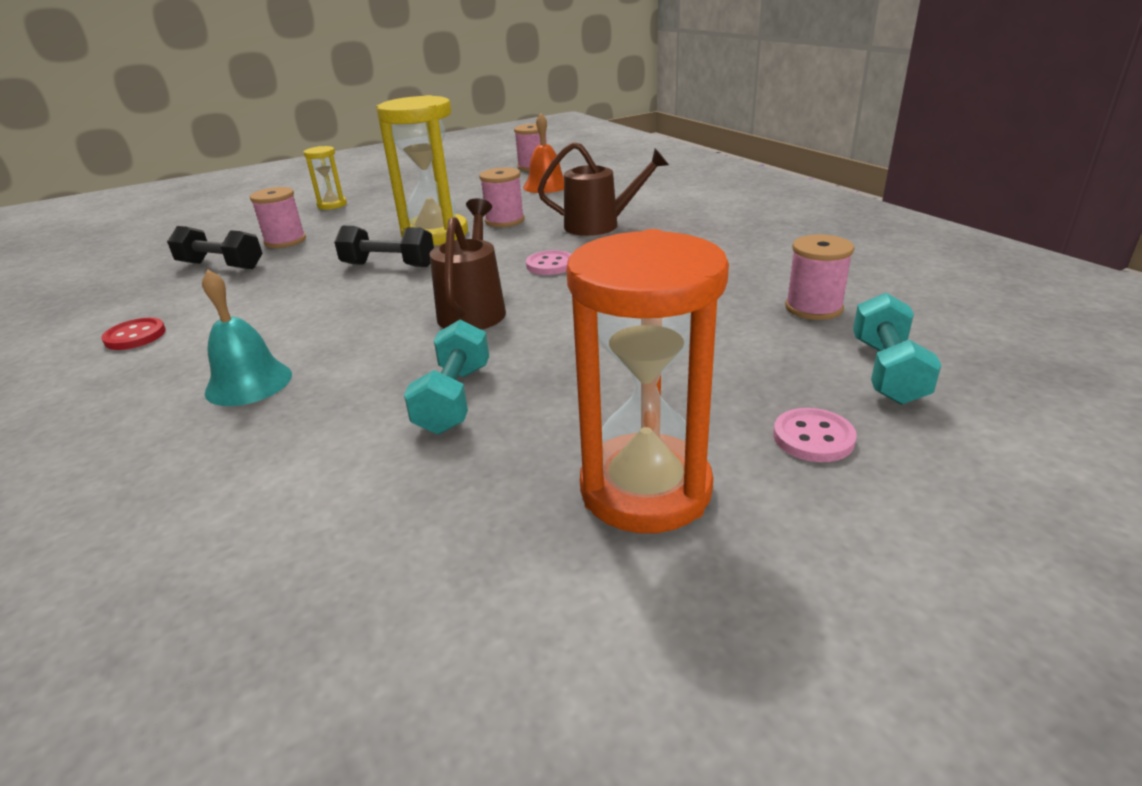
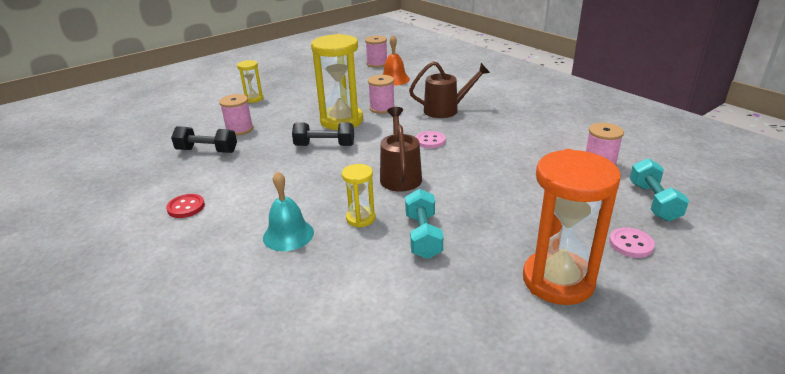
camera: 10 degrees left, 0 degrees up
(373, 366) = (360, 218): none -> yellow hourglass

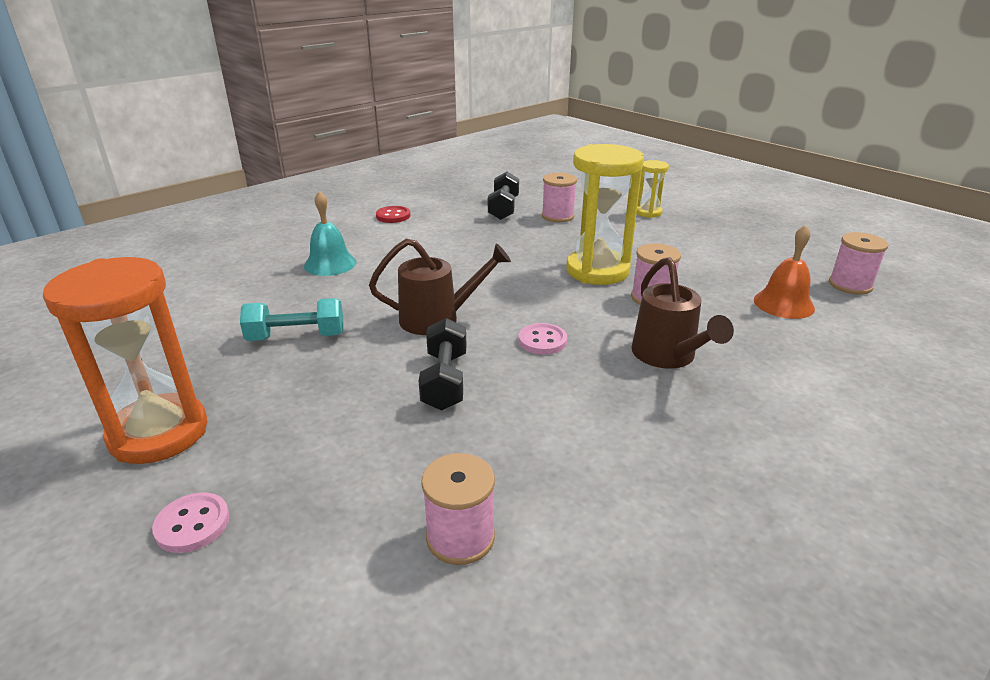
camera: 85 degrees right, 0 degrees up
(324, 145) = (520, 266): black dumbbell -> black dumbbell (445, 381)
(360, 218) = (346, 298): yellow hourglass -> none
(653, 202) = (300, 593): turquoise dumbbell -> none

